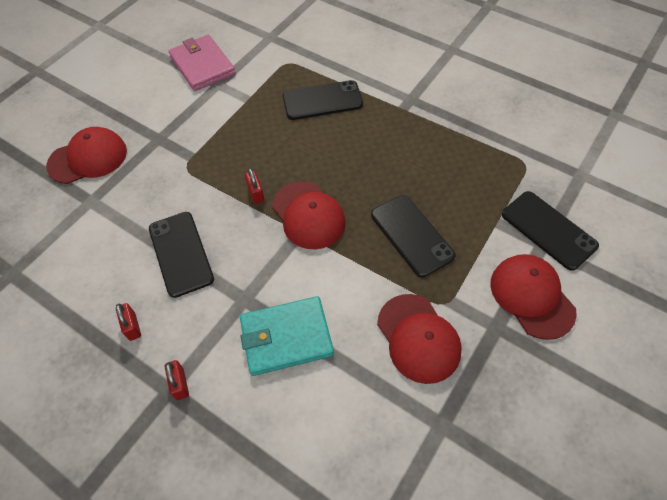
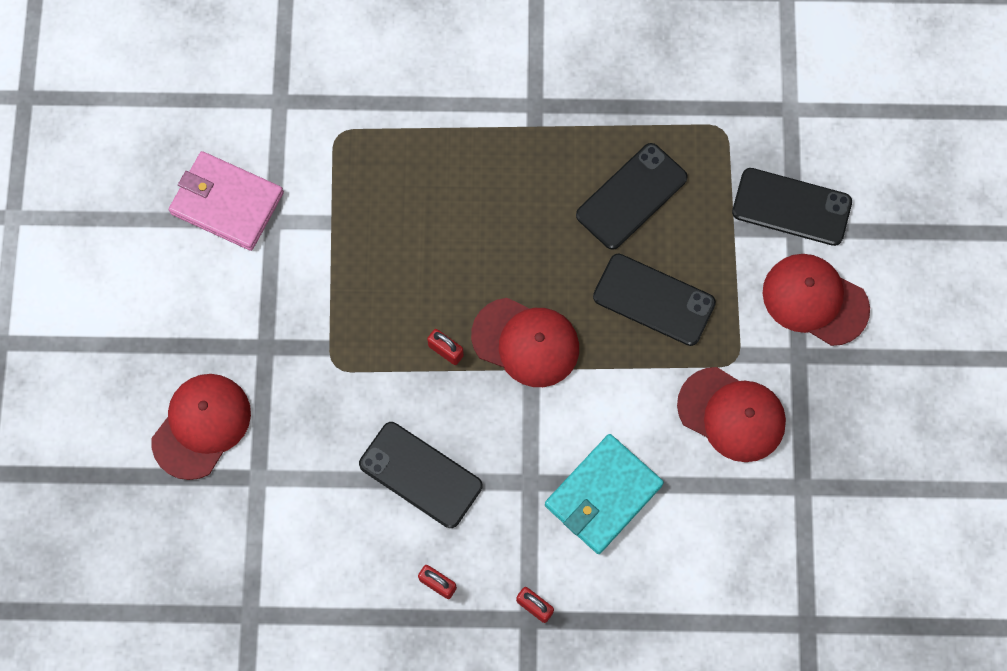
camera: 35 degrees left, 15 degrees up
(322, 100) = (428, 170): black phone -> black phone (631, 196)

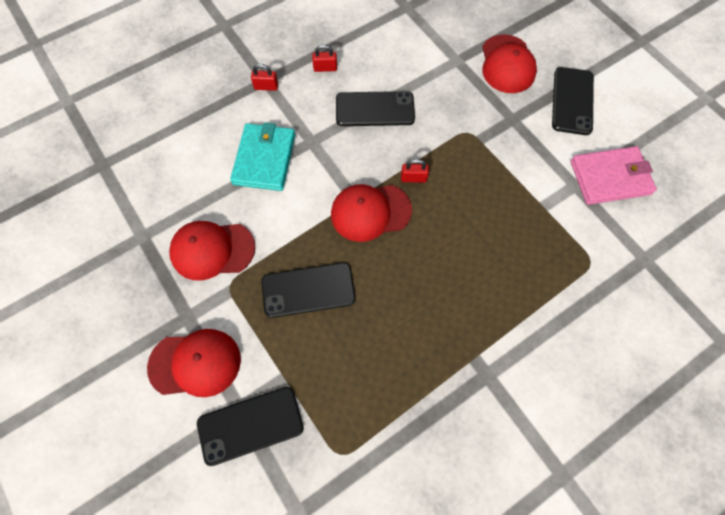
camera: 145 degrees right, 5 degrees down
(631, 196) = (371, 352): black phone -> black phone (572, 101)

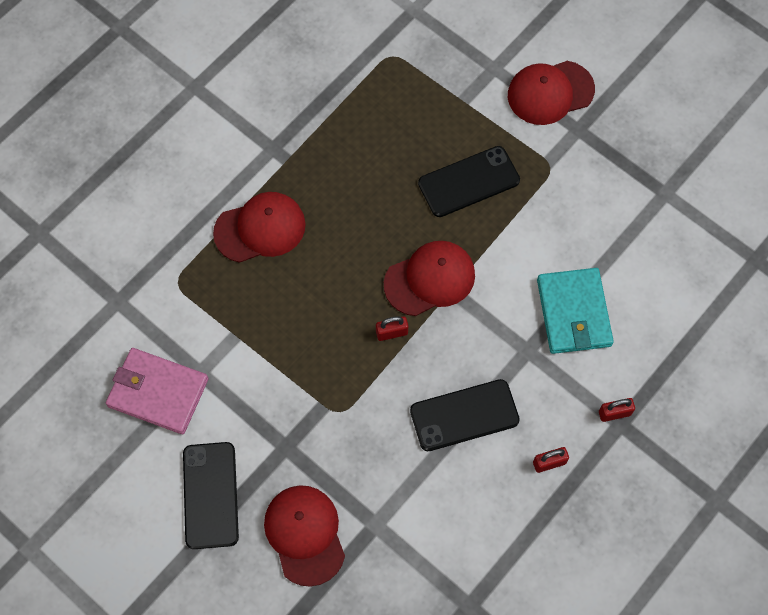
camera: 165 degrees right, 0 degrees up
(212, 250) = (584, 196): red cap -> red cap (260, 229)
(250, 425) = (478, 58): black phone -> none
(610, 178) = (158, 392): pink wallet -> pink wallet turned 45 degrees clockwise

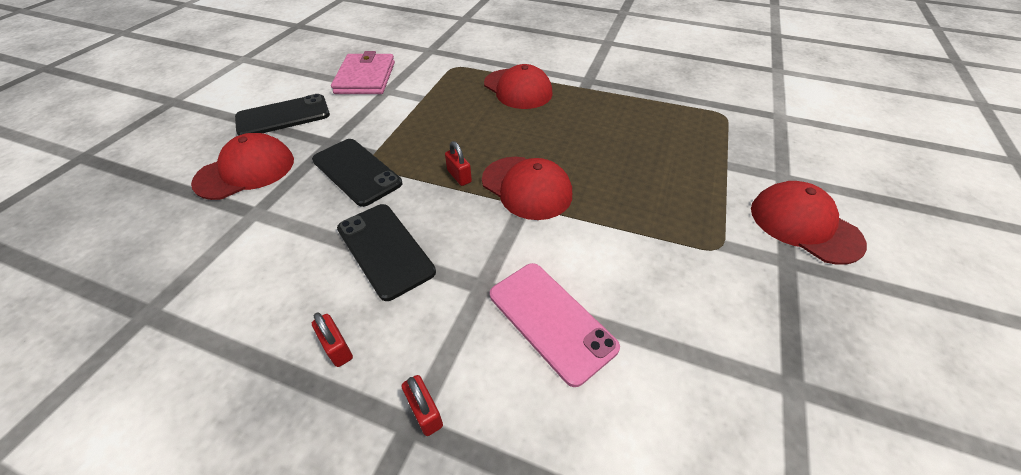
camera: 70 degrees right, 20 degrees down
(469, 182) = (647, 189): black phone -> black phone (356, 172)
(573, 313) = (551, 320): turquoise wallet -> pink phone

